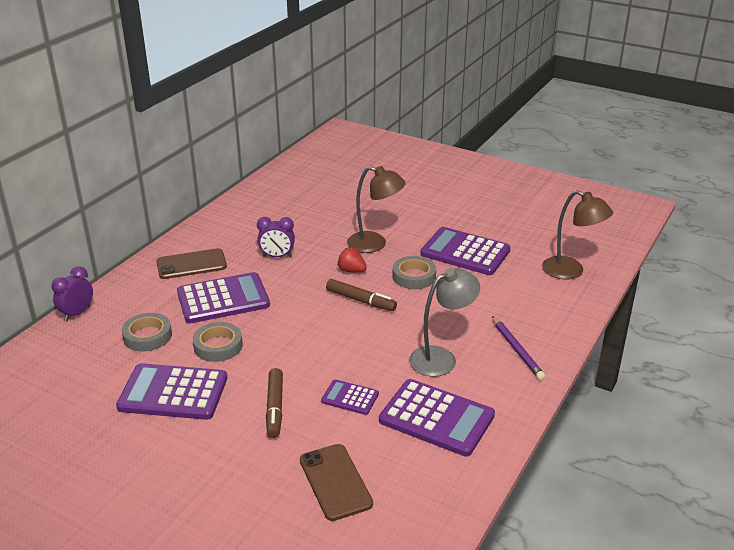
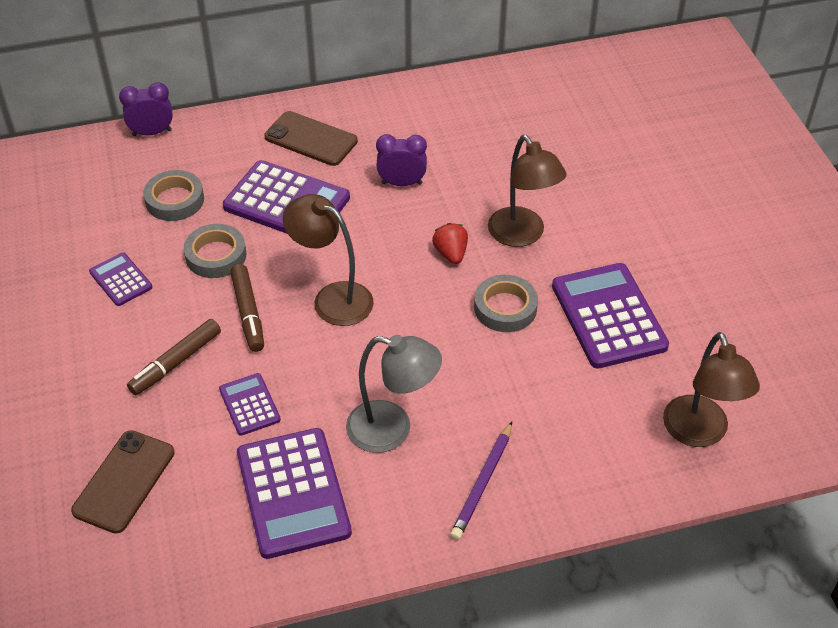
camera: 45 degrees right, 15 degrees up
(173, 392) = (121, 280): purple calculator -> purple calculator, size x0.52
(277, 256) = (401, 183): purple clock -> purple clock turned 135 degrees clockwise
(319, 324) = (332, 298): none -> brown lamp
(361, 300) = (409, 299): brown marker -> brown marker (248, 313)

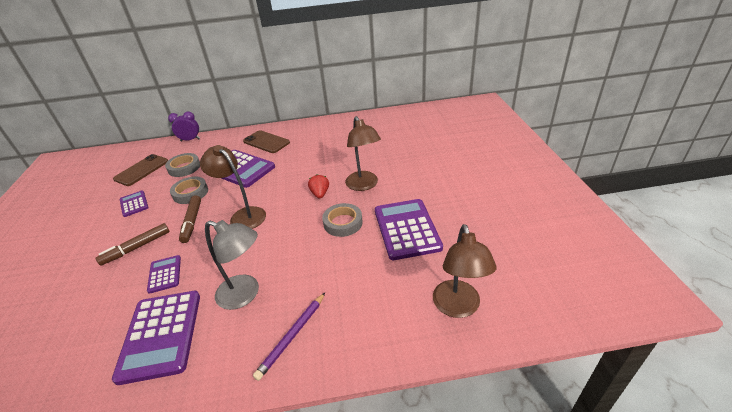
camera: 10 degrees right, 10 degrees down
(124, 481) = (60, 320): brown phone -> brown phone (141, 170)
(401, 183) = (305, 160): purple clock -> none

